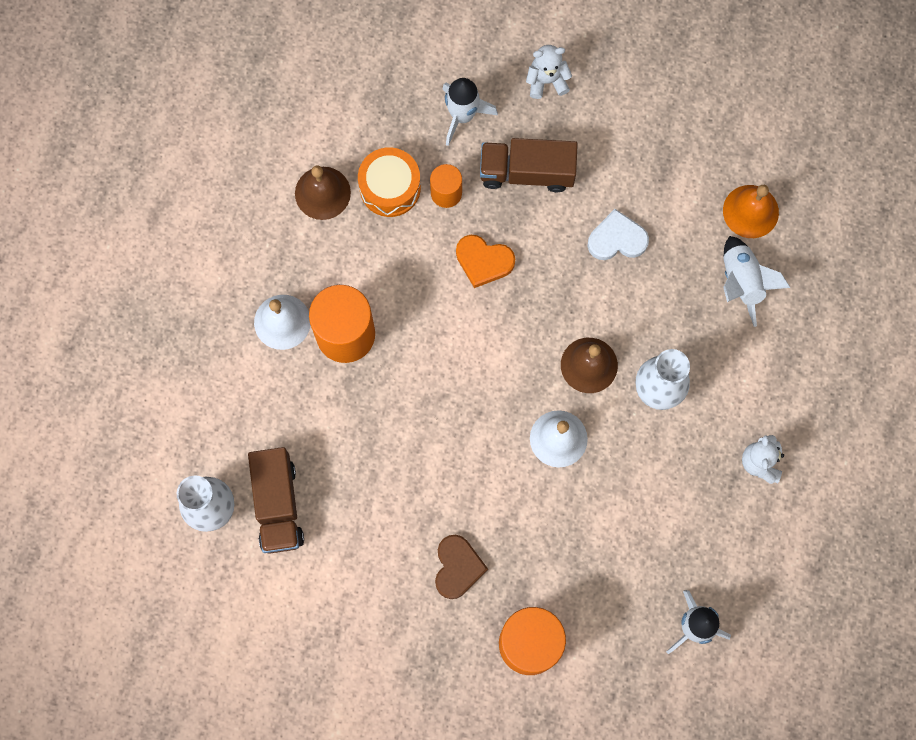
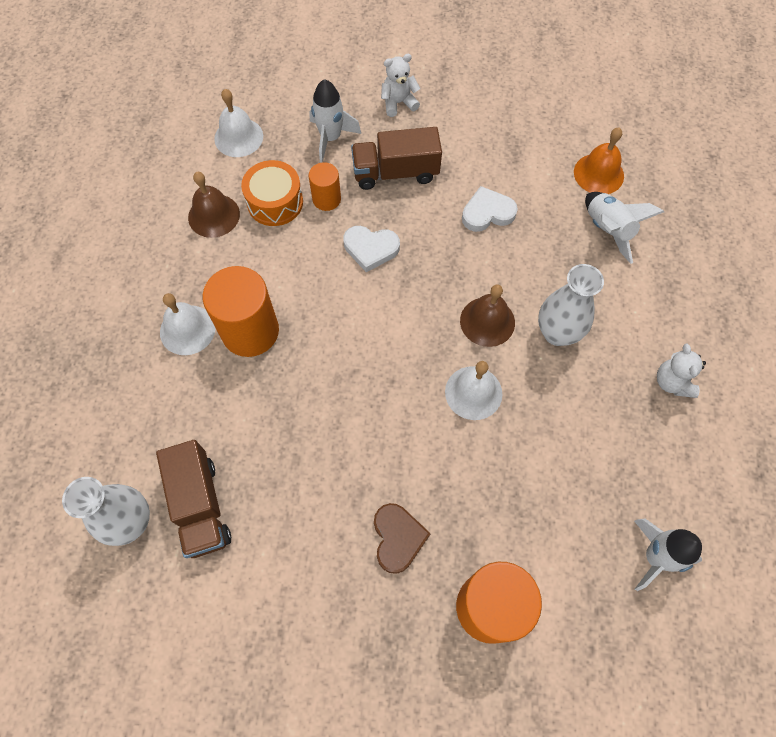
camera: 10 degrees left, 10 degrees down
(360, 97) = (238, 137): none -> white bell
(483, 261) = (371, 249): orange heart -> white heart

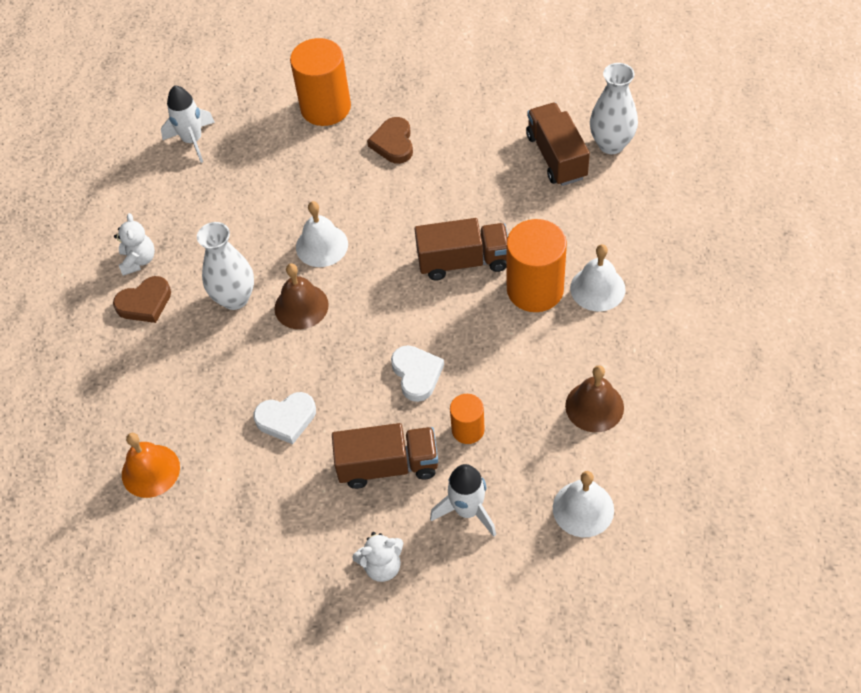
camera: 175 degrees left, 10 degrees down
(275, 202) = (527, 424): orange drum -> none
(320, 366) = (463, 261): none -> brown truck
(371, 249) = (417, 374): white heart -> white heart turned 60 degrees clockwise
(607, 230) = (158, 403): white rocket -> none
(650, 331) = (145, 303): none -> brown heart

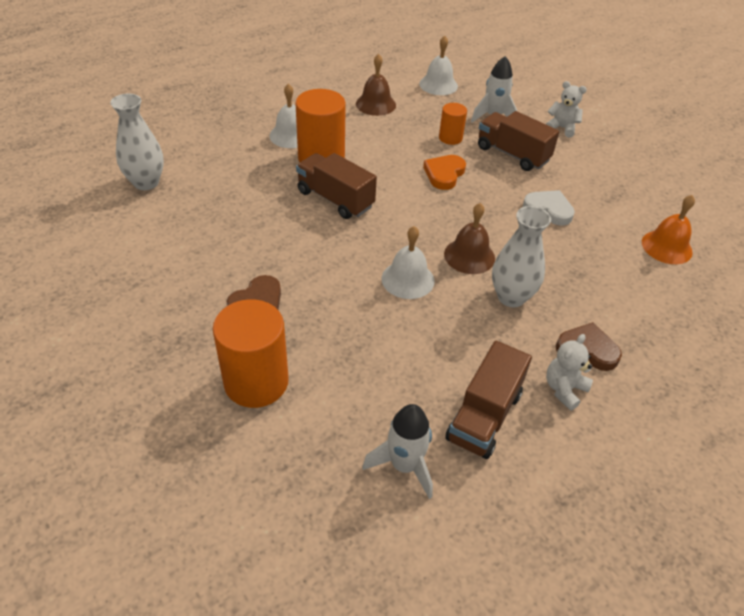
camera: 140 degrees left, 10 degrees down
(417, 374) = (444, 174): white heart -> orange heart
(556, 156) = (185, 203): brown truck -> brown truck (484, 416)

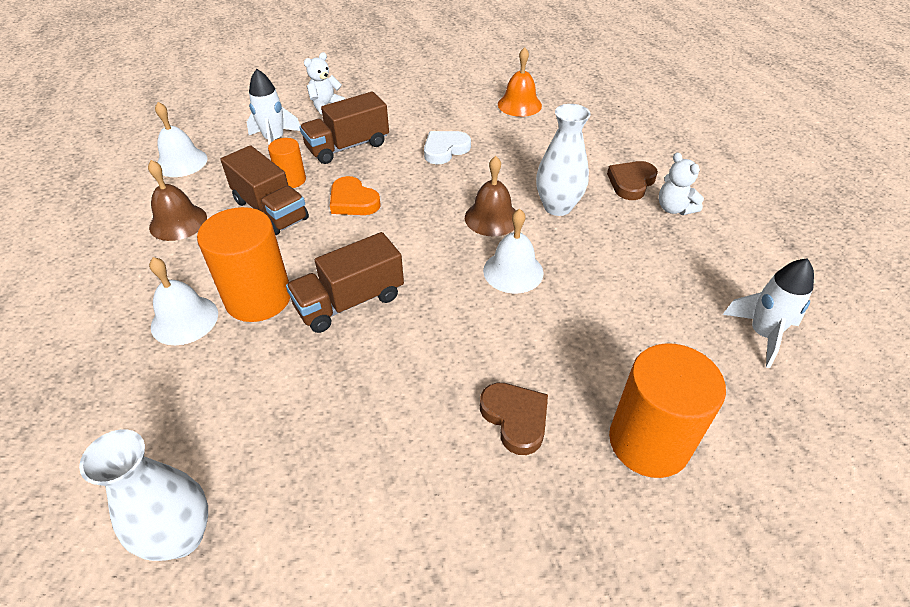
camera: 70 degrees left, 0 degrees up
(484, 416) = (703, 265): brown truck -> brown truck (271, 210)

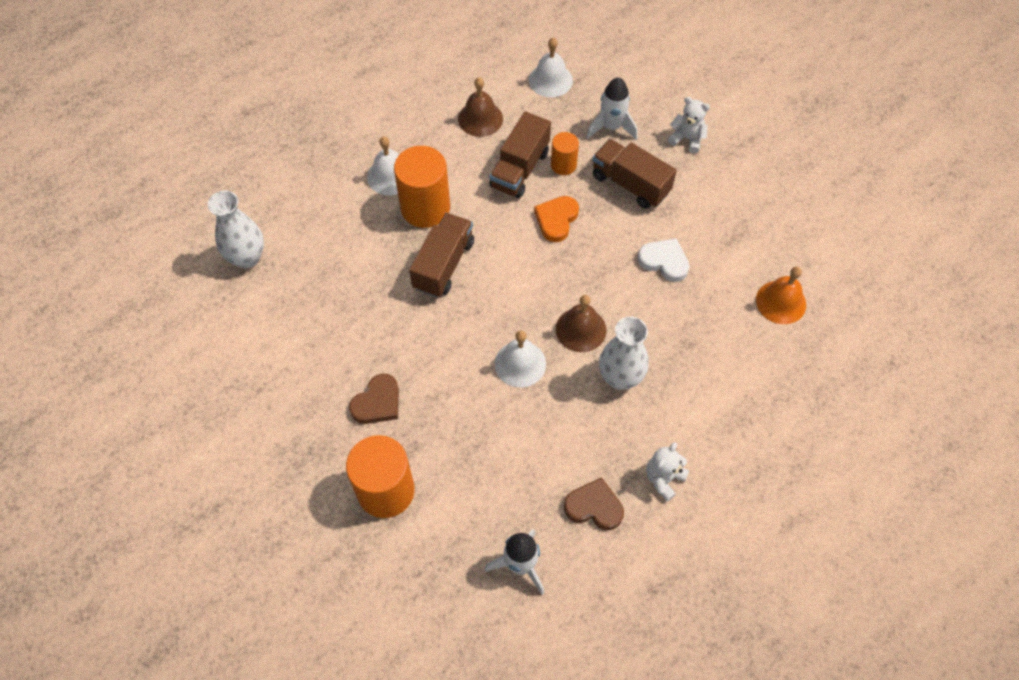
camera: 70 degrees right, 15 degrees up
(350, 302) = (443, 265): brown truck -> brown truck turned 75 degrees clockwise
(631, 183) = (688, 434): brown heart -> brown heart (594, 507)

